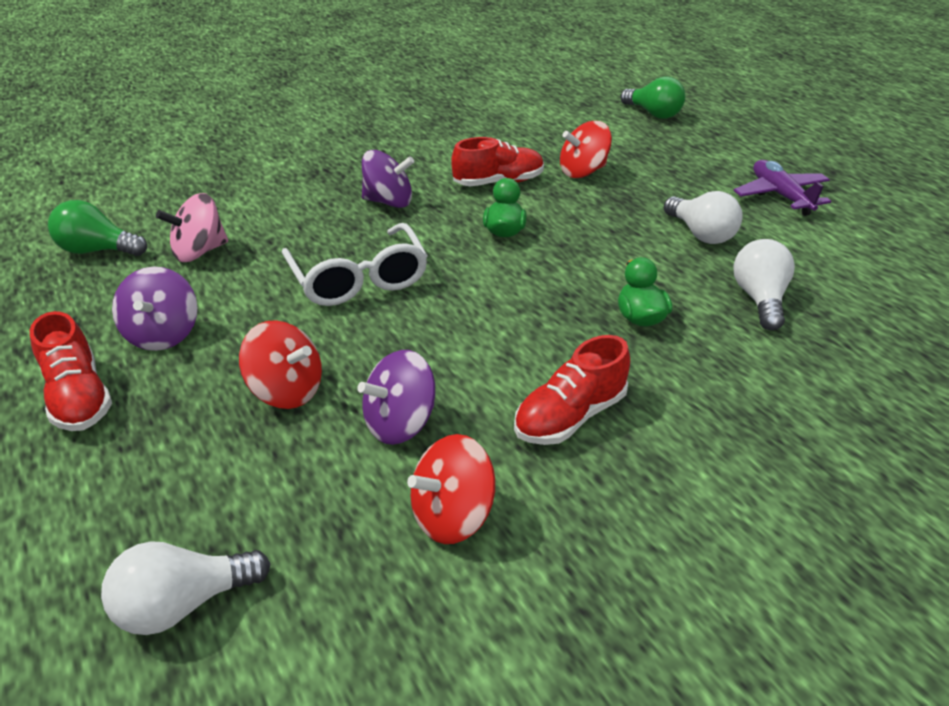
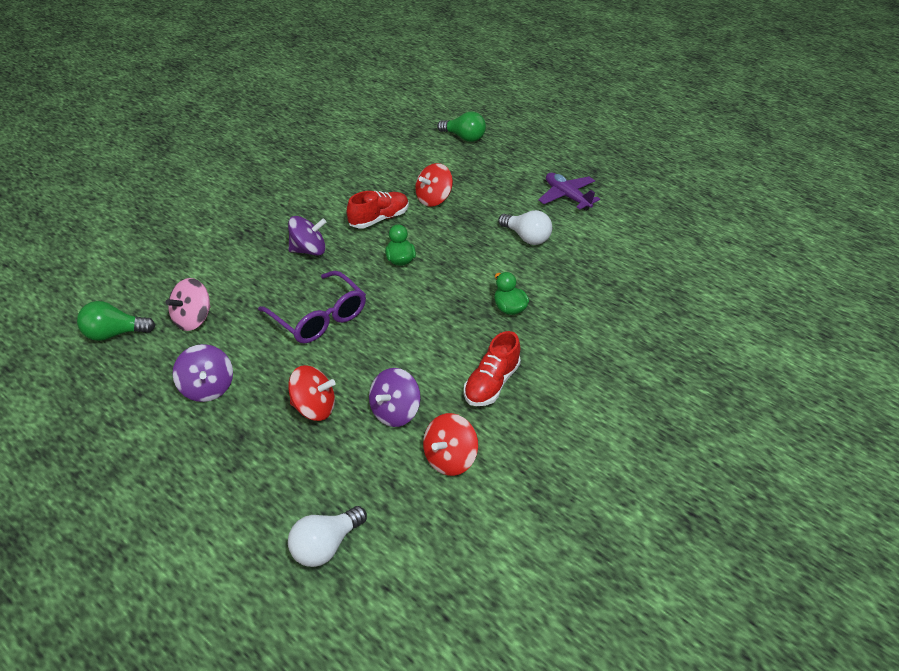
camera: 20 degrees left, 5 degrees up
(79, 397) = (178, 444): red shoe -> none
(359, 279) = (319, 318): white glasses -> purple glasses
(759, 299) = (574, 280): white light bulb -> none

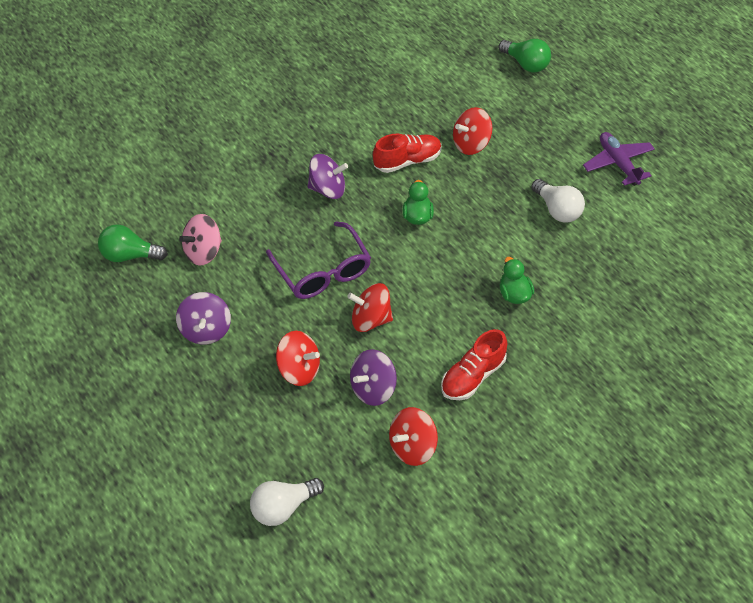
camera: 15 degrees right, 10 degrees up
(377, 351) = (370, 319): none -> red spinning top

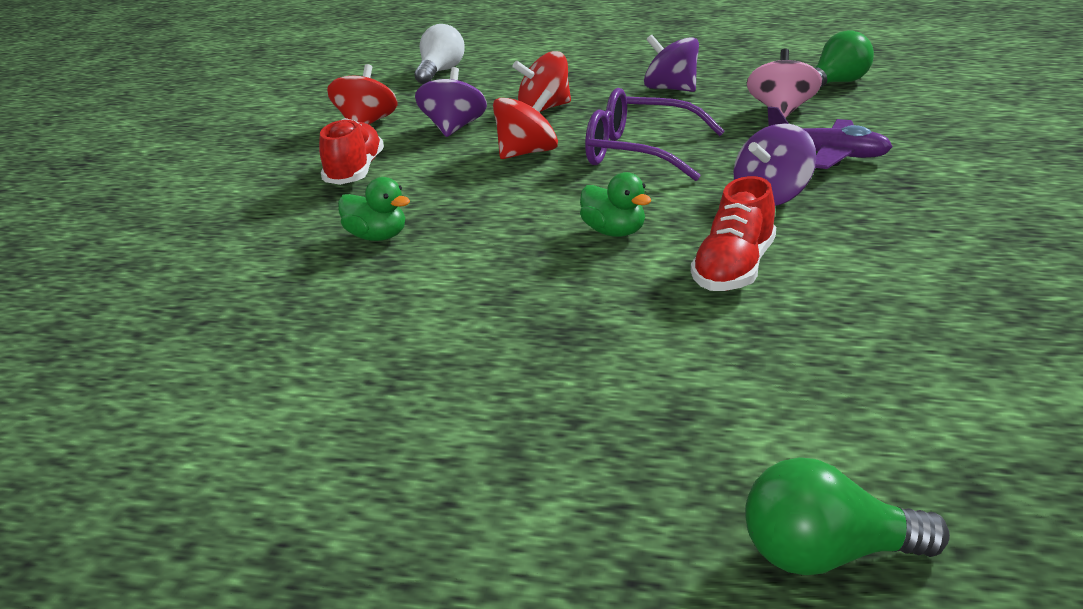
camera: 140 degrees right, 25 degrees down
(471, 144) = (681, 340): red spinning top -> none
(557, 210) = (411, 341): white light bulb -> none
(618, 163) = (359, 473): purple plane -> purple plane (828, 155)

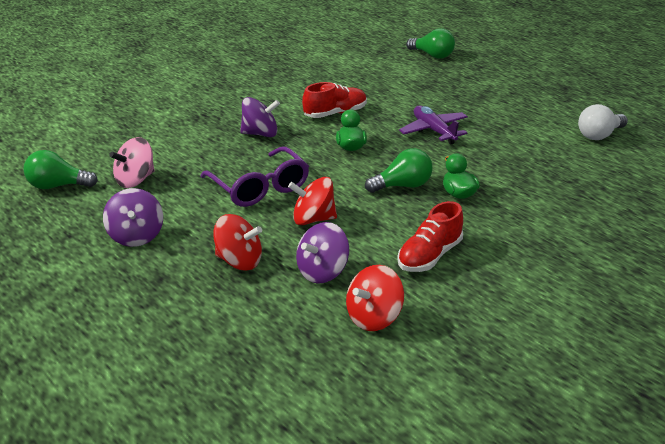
camera: 145 degrees left, 5 degrees up
(440, 72) = (226, 382): white light bulb -> white light bulb (599, 135)
(467, 217) = (402, 186): none -> green light bulb
(828, 155) = (191, 142): purple plane -> purple plane (434, 131)

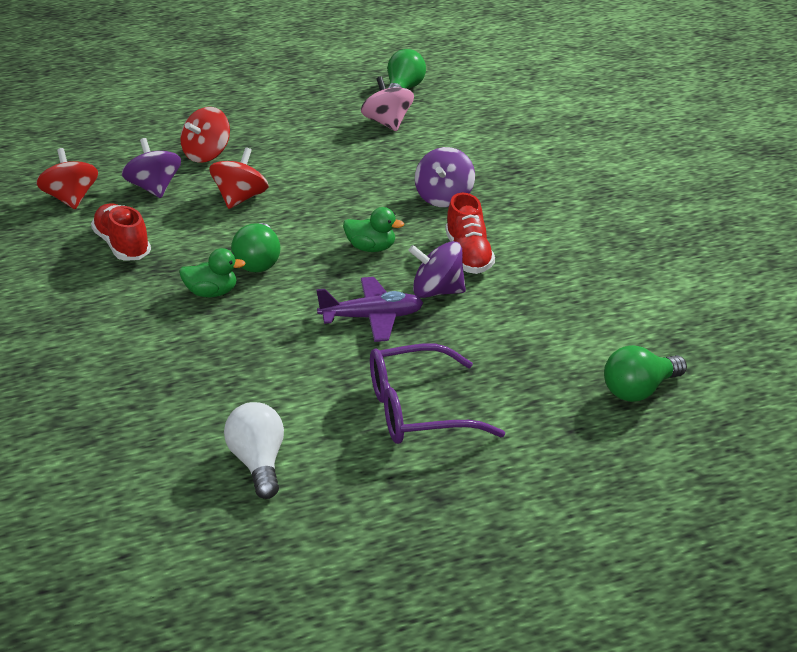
camera: 110 degrees right, 0 degrees up
(136, 236) = (287, 117): purple spinning top -> purple spinning top (437, 292)
(260, 188) = (322, 181): purple glasses -> purple glasses (417, 411)

